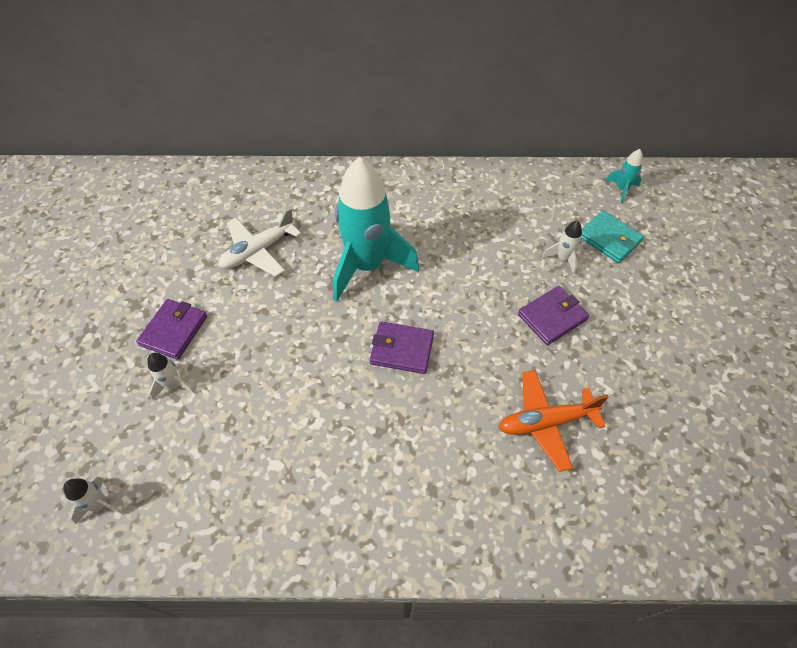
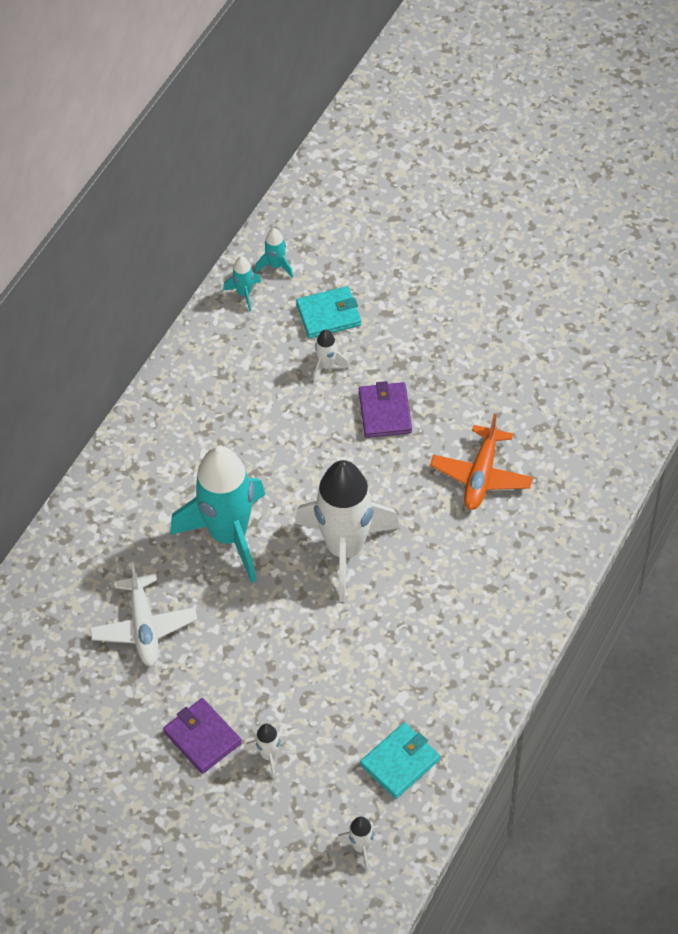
camera: 60 degrees left, 0 degrees up
(204, 496) = (400, 762): none -> turquoise wallet
(402, 349) = (345, 549): purple wallet -> white rocket
(581, 182) = (244, 293): none -> turquoise rocket

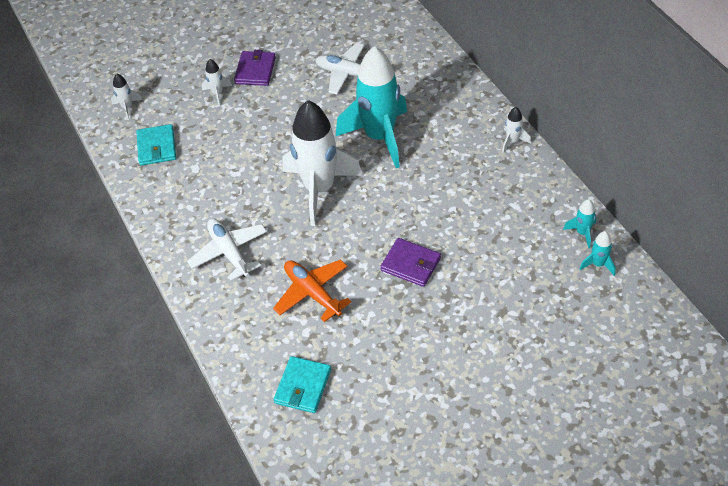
camera: 125 degrees right, 5 degrees down
(202, 738) = (255, 70): purple wallet -> purple wallet turned 75 degrees counterclockwise
(327, 366) = (478, 250): white rocket -> white rocket (512, 141)
(328, 315) = (526, 274): turquoise wallet -> turquoise wallet (303, 386)
(489, 581) = (229, 252): none -> white plane

